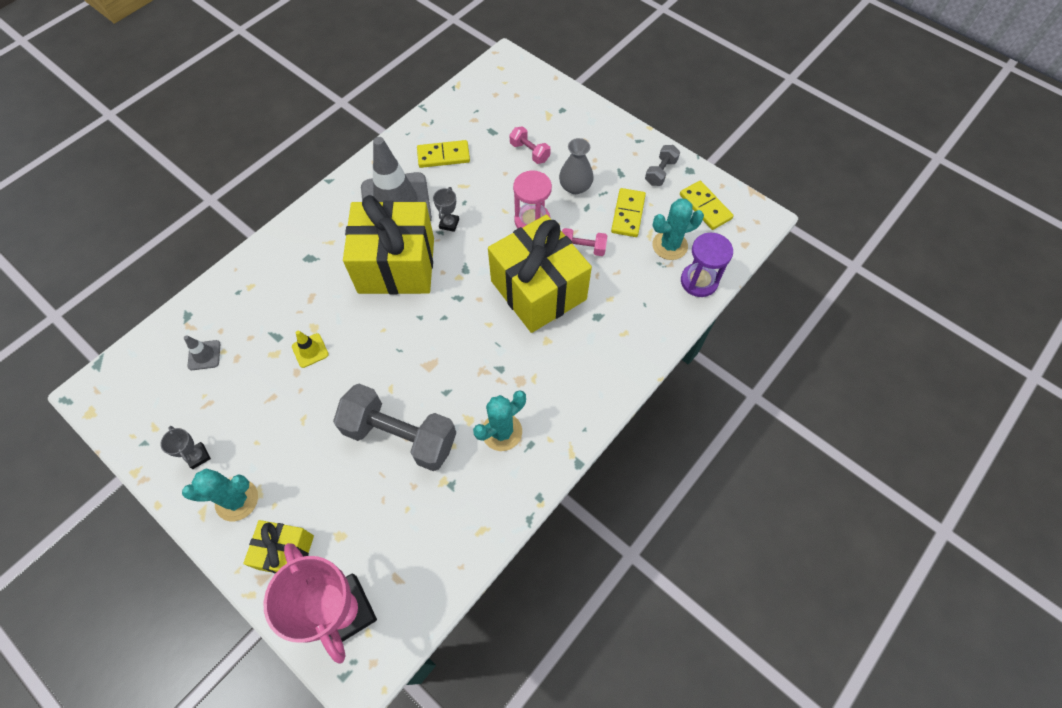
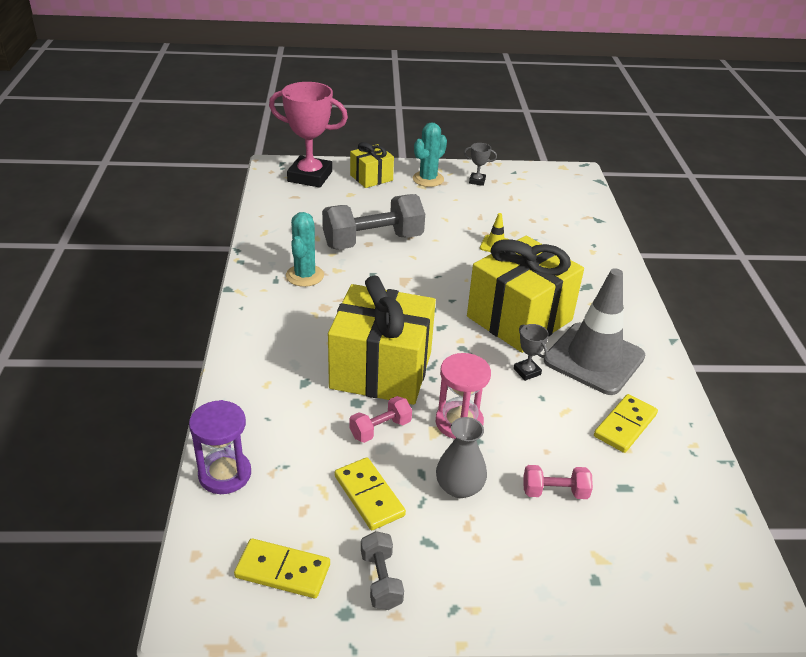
camera: 135 degrees right, 25 degrees down
(204, 355) = (552, 211): grey traffic cone -> none
(669, 245) = (289, 492): turquoise cactus -> none

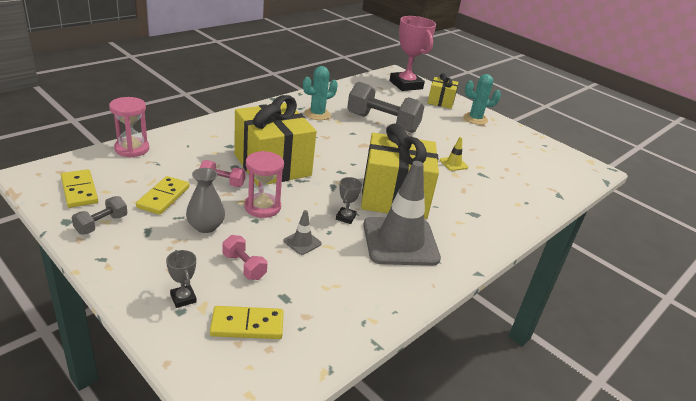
camera: 45 degrees right, 5 degrees down
(225, 474) = (132, 149): purple hourglass -> pink hourglass
(477, 181) = (507, 135): grey trophy -> grey trophy (183, 298)
(545, 426) = (302, 242): none -> grey traffic cone
(625, 425) = (349, 278): yellow domino -> yellow domino (247, 325)

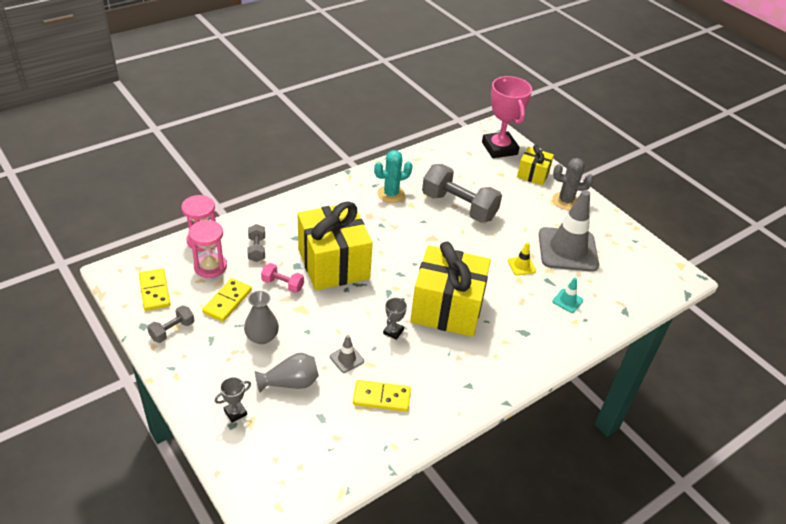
camera: 10 degrees right, 10 degrees up
(183, 298) = (235, 412): grey trophy -> grey trophy turned 75 degrees clockwise
(191, 155) = (257, 249): none -> grey dumbbell
(244, 266) = (290, 383): pink dumbbell -> grey vase
(247, 325) = (285, 443): yellow domino -> yellow domino (381, 397)
(262, 207) = (316, 316): pink hourglass -> pink hourglass (210, 267)
(400, 241) = (440, 362): grey traffic cone -> grey traffic cone (567, 250)
(475, 119) = (565, 201): turquoise cactus -> grey cactus
(505, 188) = (567, 301): none -> turquoise traffic cone

